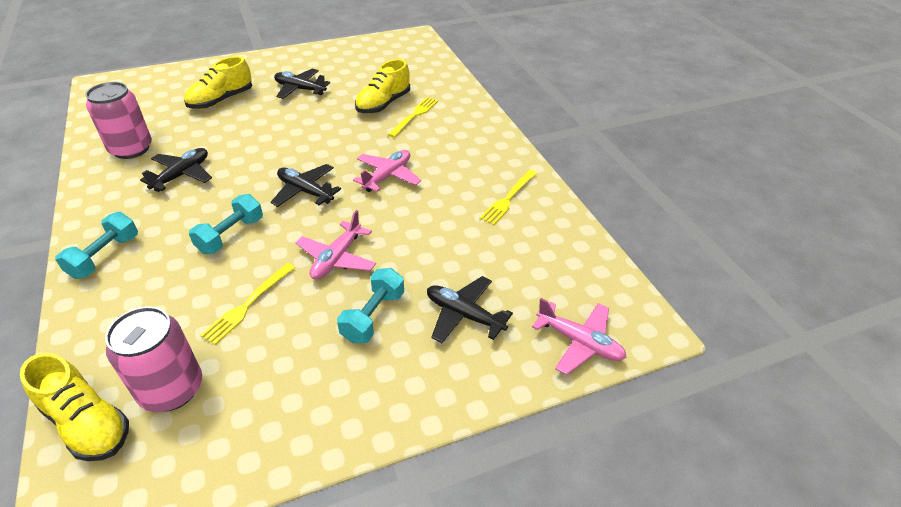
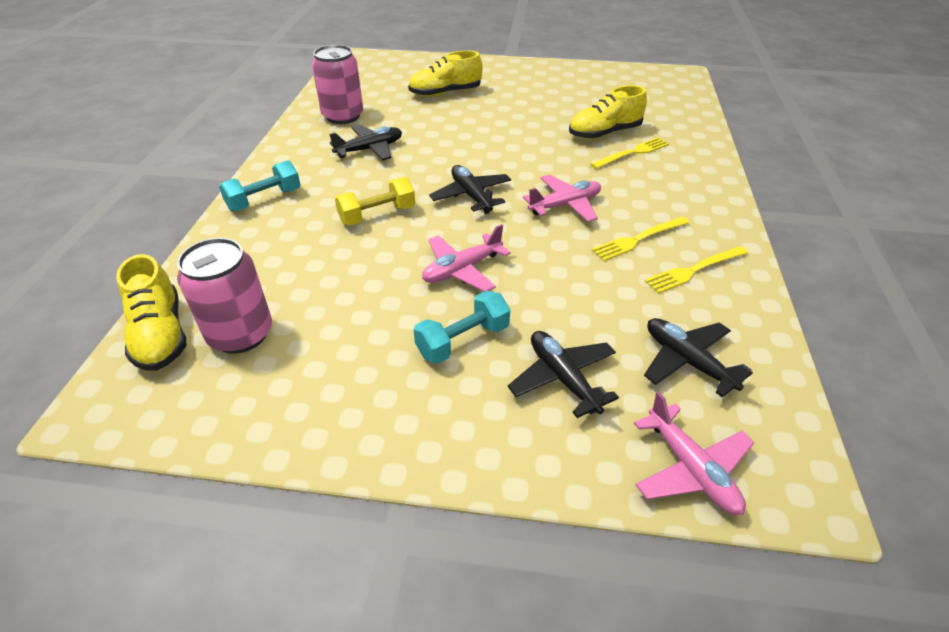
camera: 30 degrees right, 0 degrees up
(231, 235) = (377, 215): turquoise dumbbell -> yellow dumbbell
(248, 305) = (352, 283): yellow fork -> yellow fork (638, 239)
(300, 89) = (526, 100): black plane -> black plane (687, 361)

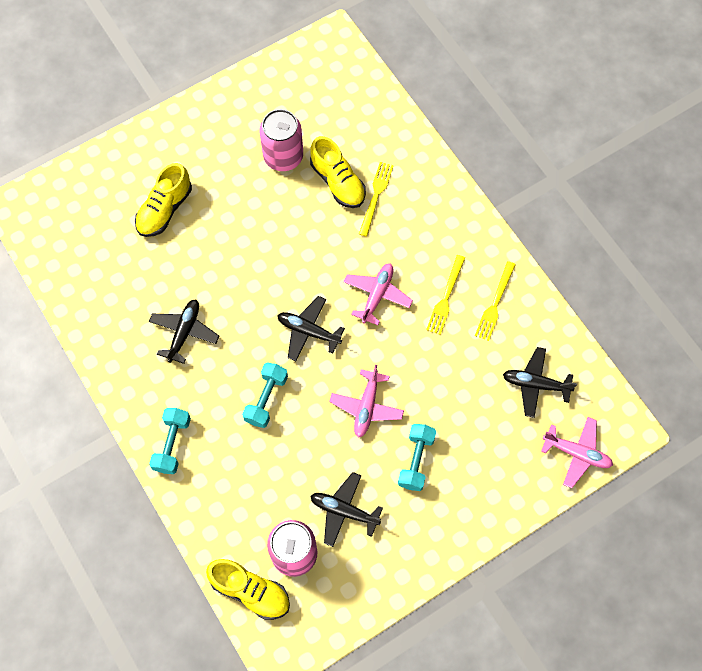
camera: 40 degrees left, 25 degrees up
(343, 116) = (115, 305): pink can -> pink can (283, 157)
(377, 215) = (266, 399): yellow dumbbell -> turquoise dumbbell
(563, 378) = (485, 445): black plane -> black plane (344, 511)
(604, 133) = (338, 182): yellow shoe -> yellow shoe turned 60 degrees counterclockwise

